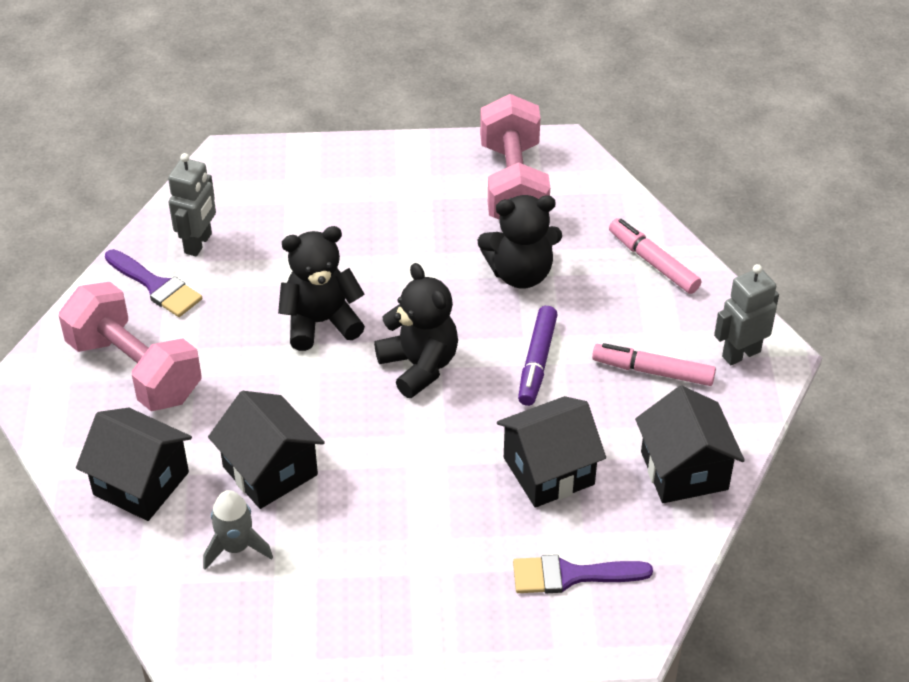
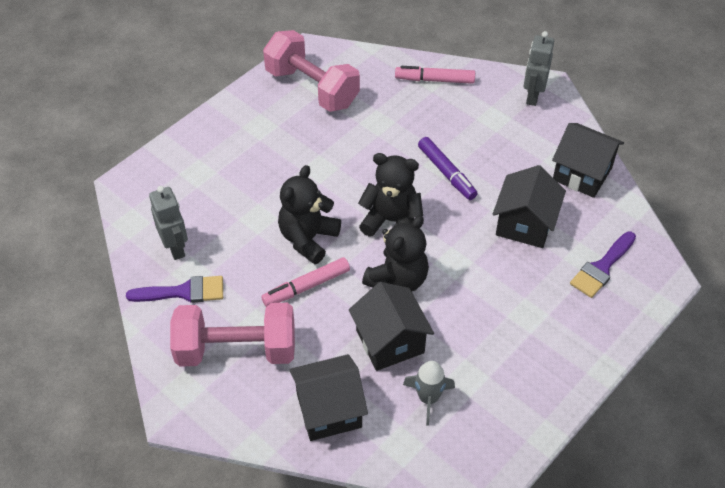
camera: 45 degrees left, 5 degrees up
(270, 471) = (390, 341): black house -> black house turned 60 degrees clockwise
(520, 273) = (378, 133): black teddy bear -> black teddy bear (398, 279)
(653, 371) = (506, 135): pink marker -> pink marker (307, 286)

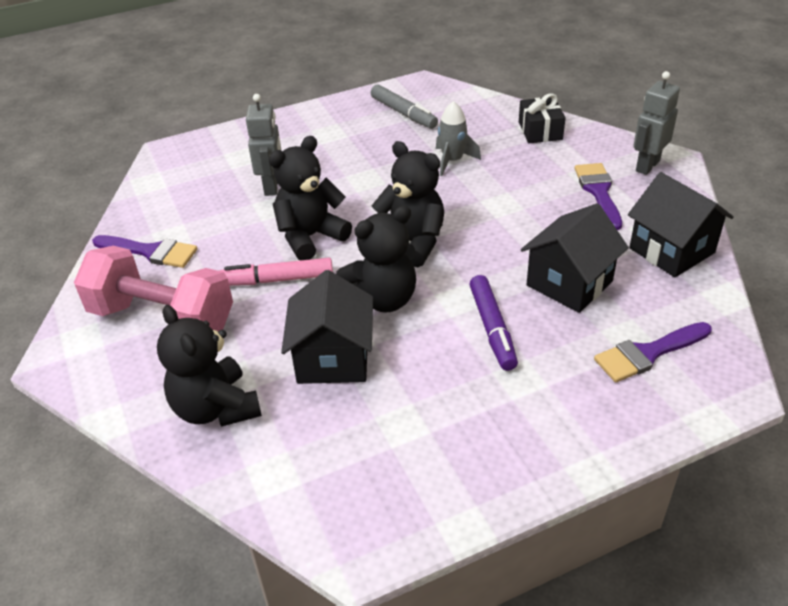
camera: 25 degrees right, 10 degrees down
(176, 248) = (173, 213): grey robot -> grey robot (272, 186)
(312, 88) = (403, 113): pink dumbbell -> grey marker
(329, 410) = (216, 408): black house -> black teddy bear
(428, 398) = (339, 432): grey rocket -> grey rocket (452, 161)
(435, 80) = (540, 131): pink marker -> black gift
(446, 172) = (503, 213): purple marker -> purple marker (492, 328)
(508, 132) = (599, 192): none -> purple brush

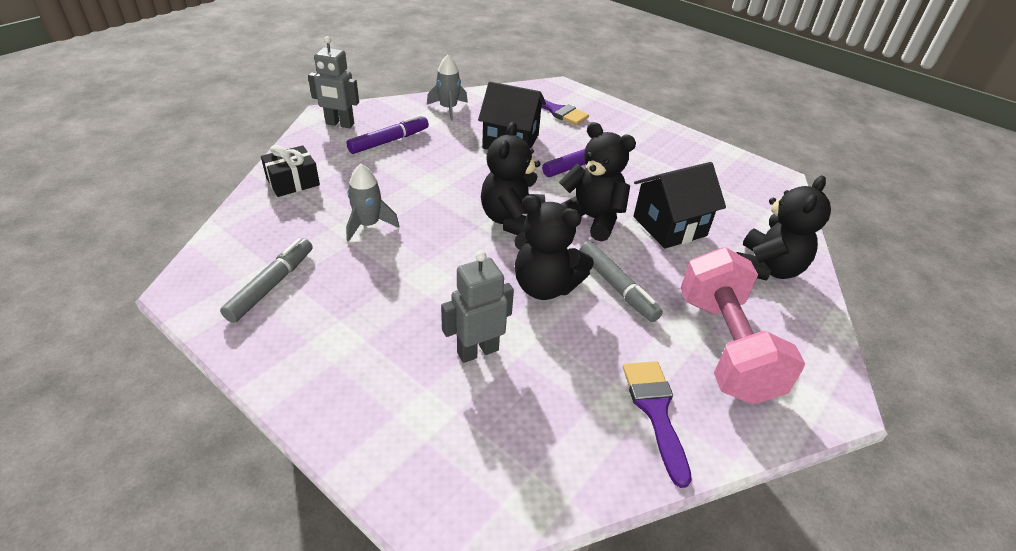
camera: 120 degrees left, 0 degrees up
(278, 280) = (616, 286): pink marker -> grey marker
(599, 192) = (388, 141): purple brush -> purple marker
(671, 250) = (448, 109): black house -> grey rocket

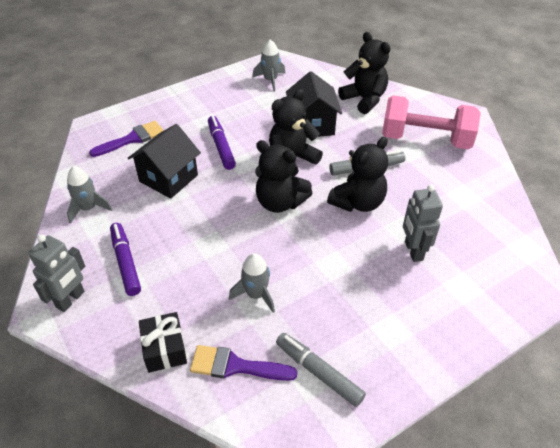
camera: 70 degrees left, 5 degrees up
(655, 411) = (469, 182): purple brush -> purple brush (235, 366)
(730, 179) = (270, 80): none -> grey rocket

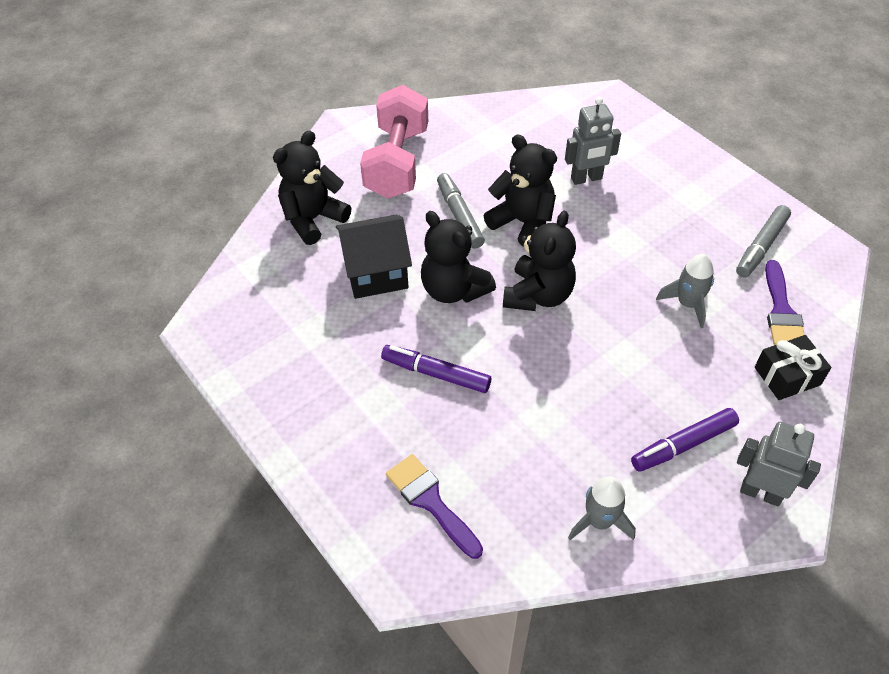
camera: 95 degrees left, 5 degrees up
(168, 178) = (515, 428): black house -> none
(221, 147) = (436, 374): purple marker -> purple marker turned 45 degrees clockwise
(270, 80) = (262, 331): grey rocket -> none

